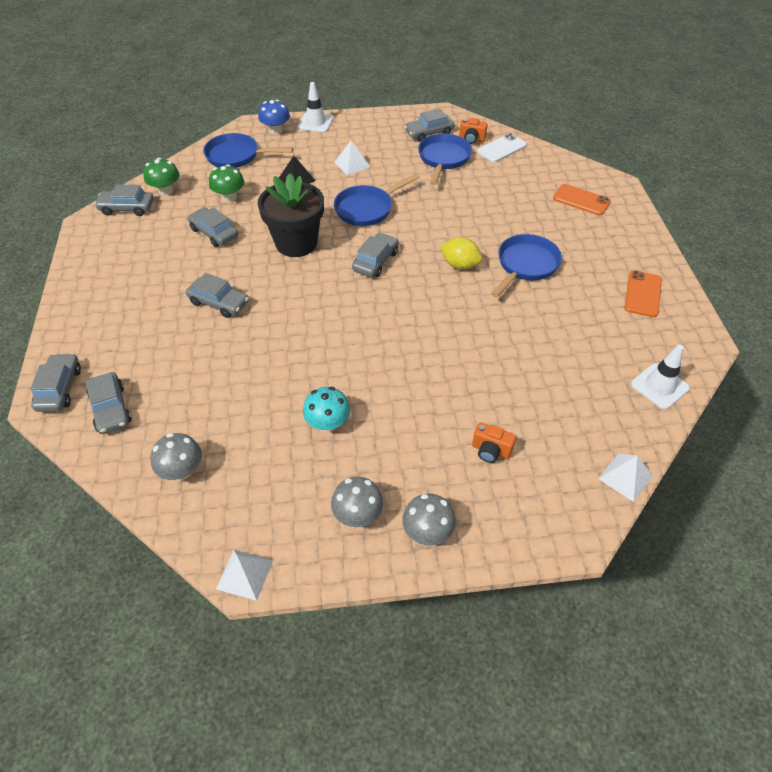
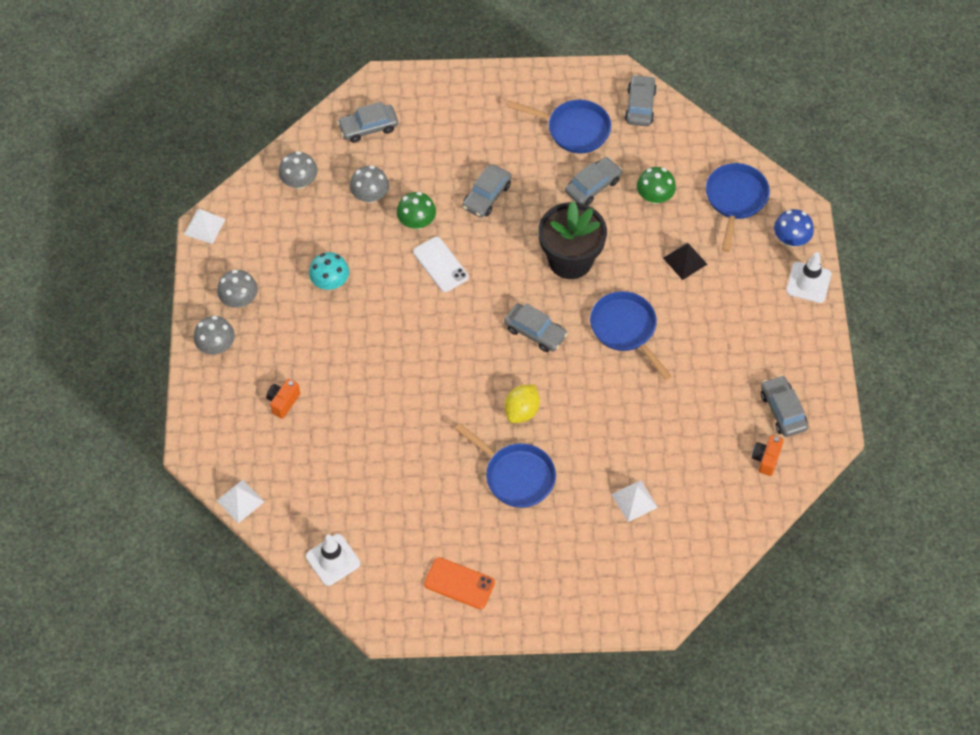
camera: 95 degrees right, 10 degrees up
(59, 388) = (395, 89): grey car -> none
(166, 190) = (670, 137): green mushroom -> green mushroom (416, 222)
(210, 398) = (370, 195): none -> grey mushroom
(352, 164) = (714, 319): white pyramid -> white pyramid (634, 500)
(443, 159) = (723, 420): blue pan -> blue pan (574, 129)
(502, 148) = (744, 492): white phone -> white phone (440, 264)
(581, 200) = (629, 562): orange phone -> none

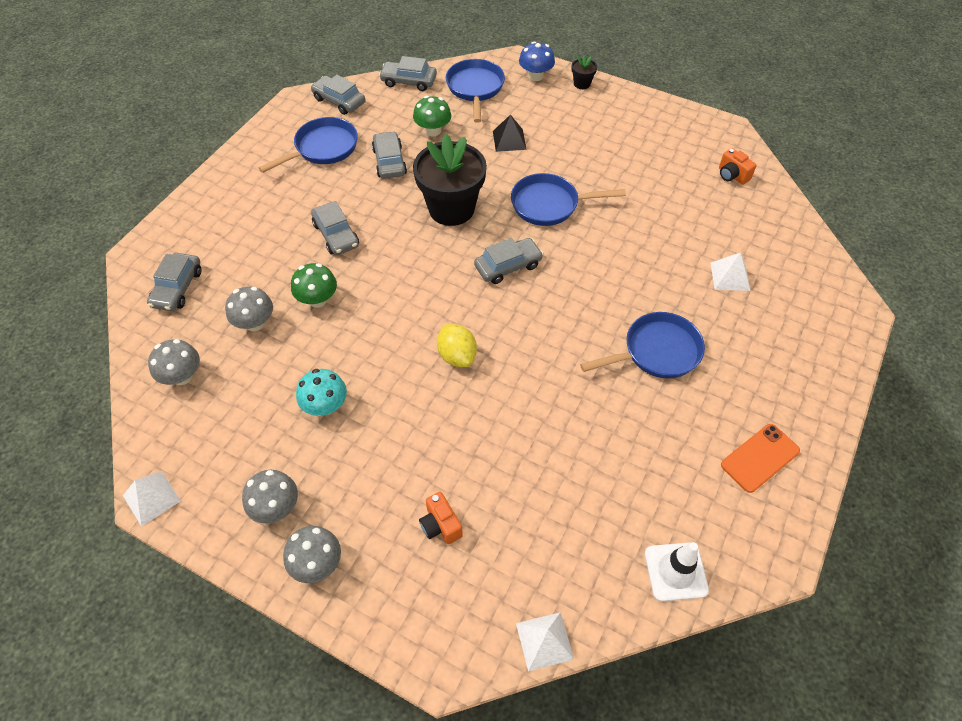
camera: 60 degrees left, 5 degrees down
(440, 264) = (381, 303): white phone -> none
(522, 411) = (587, 314): yellow lemon -> yellow lemon (457, 356)
(735, 200) = (475, 88): blue pan -> blue pan turned 45 degrees clockwise
(782, 410) = (691, 147): grey car -> grey car (409, 81)
(808, 282) = (582, 84): white traffic cone -> black flower pot

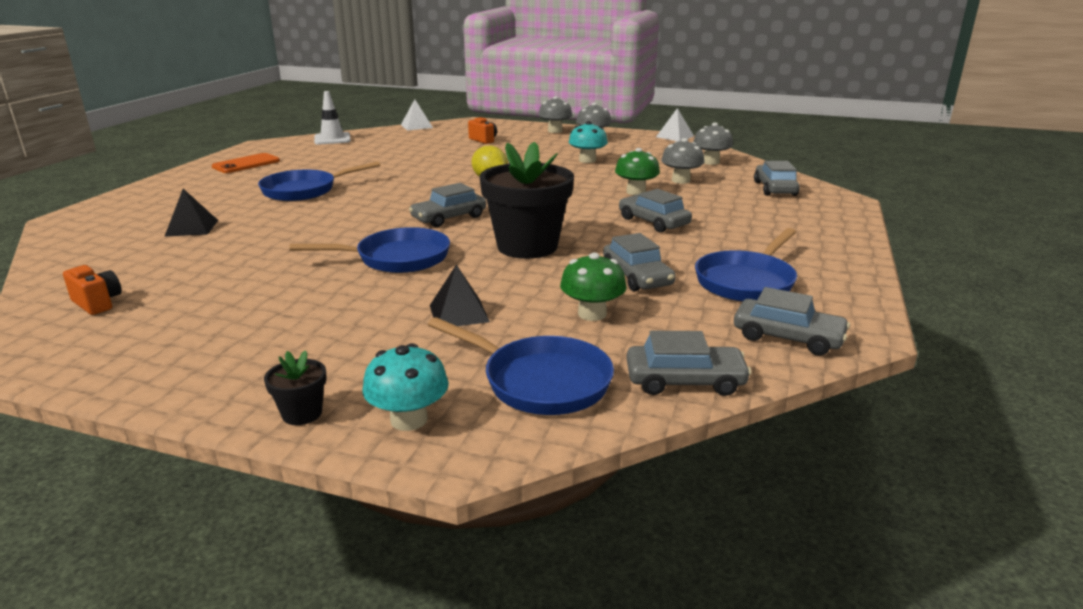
camera: 170 degrees right, 30 degrees down
(475, 88) = (540, 381): blue pan -> blue pan turned 45 degrees counterclockwise
(535, 76) = (409, 419): blue mushroom -> turquoise mushroom
(730, 276) = (192, 228): white pyramid -> black pyramid

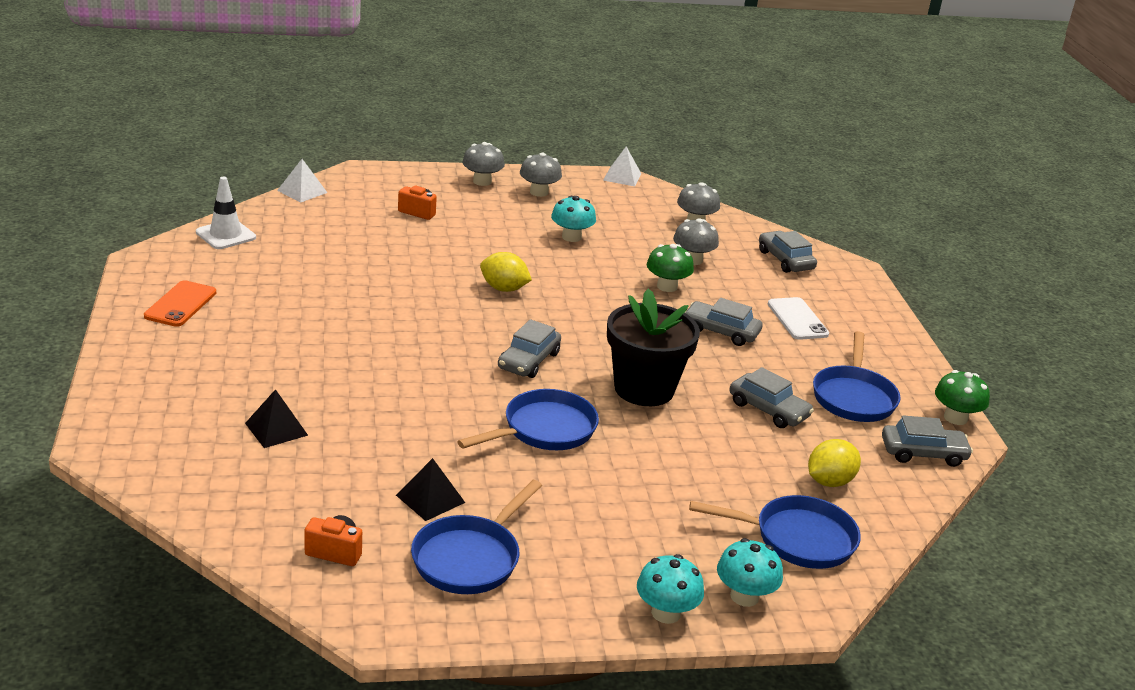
camera: 30 degrees left, 5 degrees up
(302, 414) = (666, 613): black flower pot -> turquoise mushroom
(304, 190) = (320, 343): blue pan -> blue pan (470, 558)
(459, 313) = (670, 485): black pyramid -> black pyramid (430, 498)
(592, 314) = (772, 461): green mushroom -> green mushroom (955, 418)
(639, 341) = (829, 481): none -> yellow lemon
(685, 381) = (889, 512): grey car -> none
(744, 223) = (797, 319): none -> white phone

